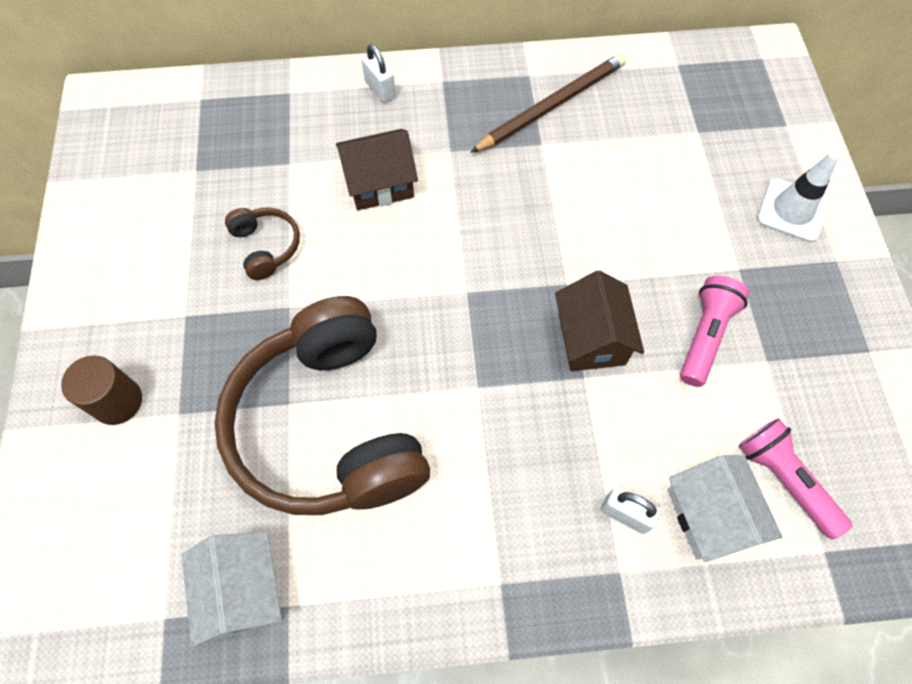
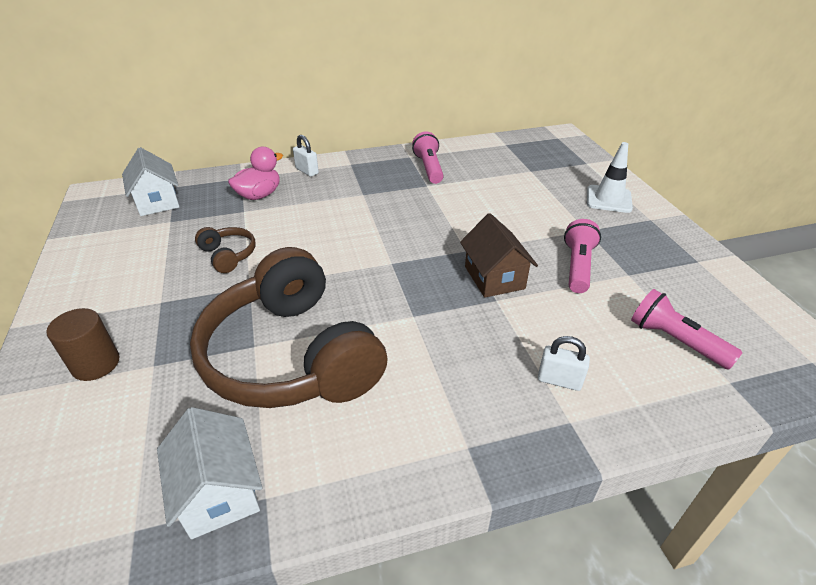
camera: 10 degrees left, 25 degrees down
(311, 133) = (259, 195): none -> pink duck
(380, 184) = (314, 214): brown house -> none
(552, 105) = (429, 168): brown pencil -> pink flashlight
(709, 515) = (627, 371): white house -> white house (157, 202)

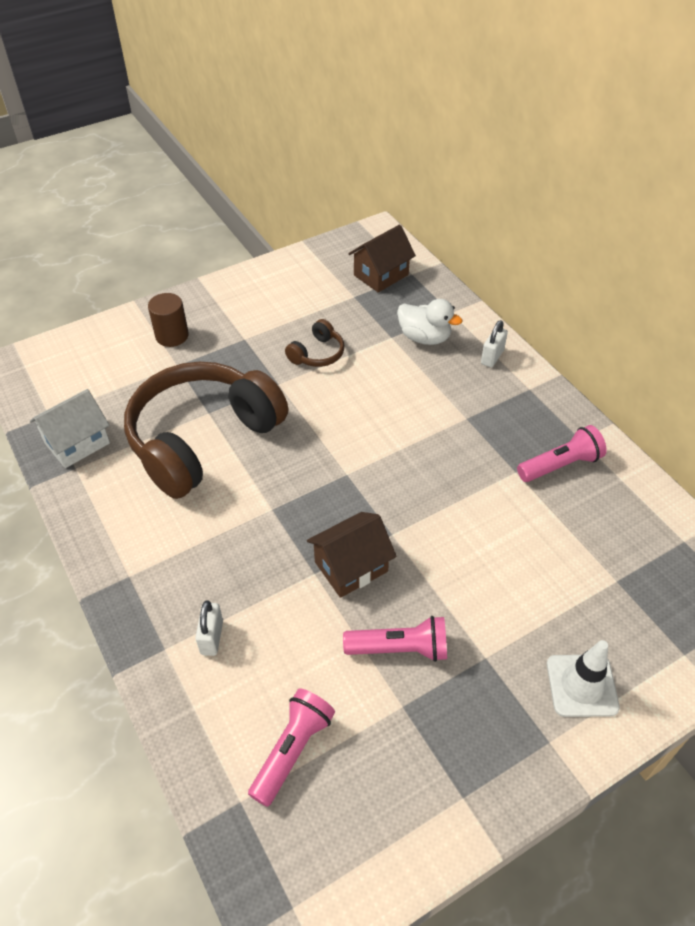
camera: 75 degrees right, 10 degrees up
(157, 202) = (381, 275): white house -> brown house
(259, 195) = (424, 337): pink duck -> white duck

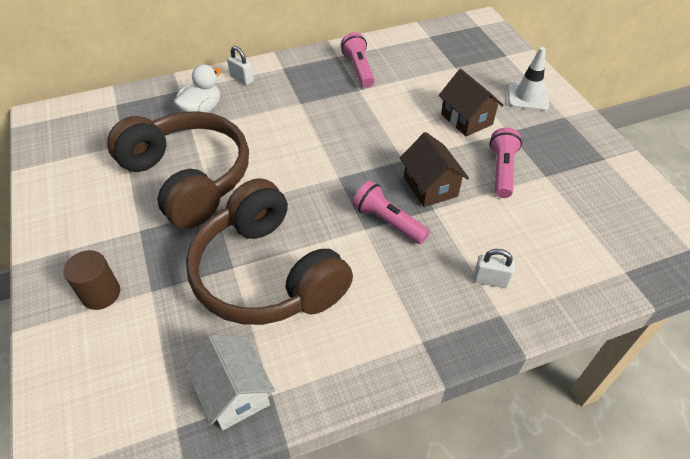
camera: 80 degrees left, 0 degrees up
(292, 750) = (583, 237): pink flashlight -> pink flashlight (388, 221)
(317, 354) = (188, 178): brown headphones -> brown headphones, size x2.46
(381, 275) = (105, 123): brown house -> brown house (466, 119)

